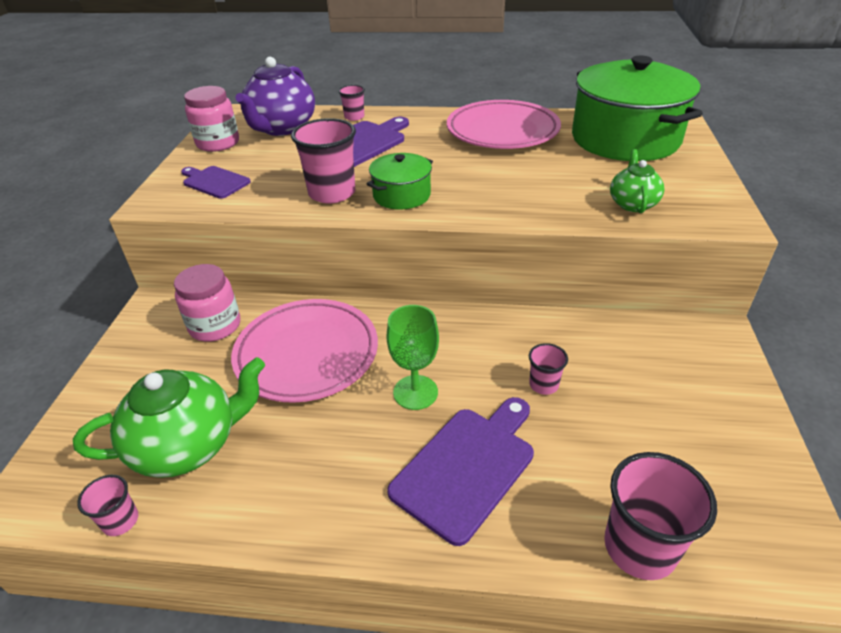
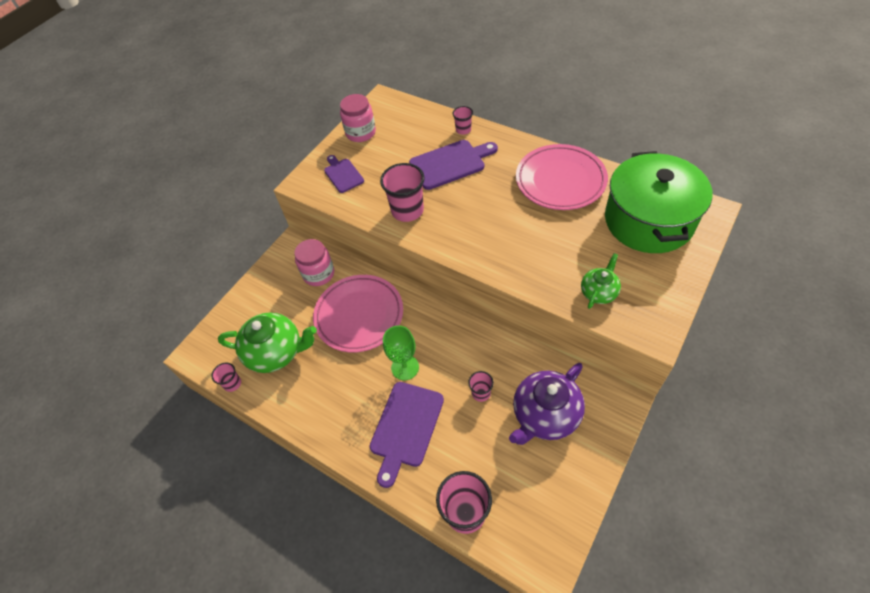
camera: 30 degrees right, 15 degrees up
(281, 128) = (408, 128): purple teapot -> purple teapot (545, 415)
(401, 195) = (449, 228): green pot -> none
(467, 467) = (405, 427): purple cutting board -> purple cutting board turned 135 degrees clockwise

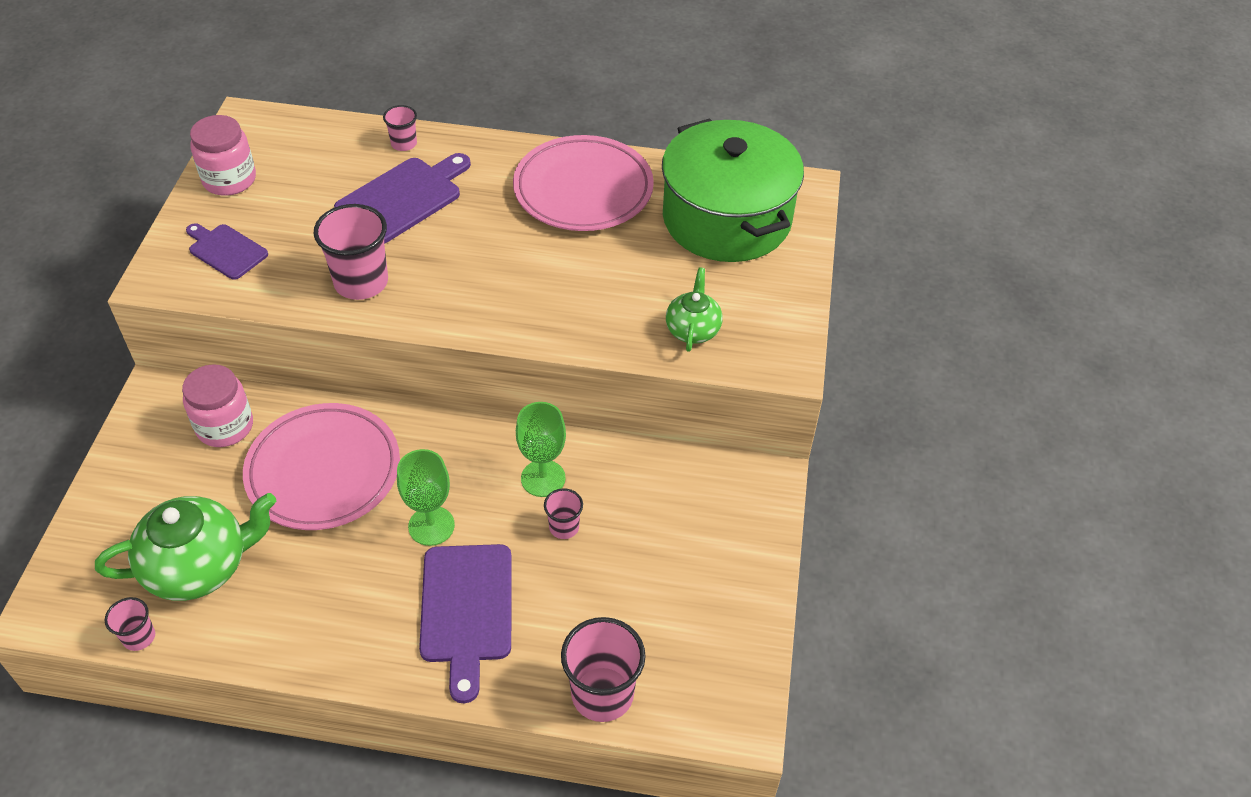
camera: 30 degrees left, 5 degrees down
(479, 357) = (543, 478): none -> green goblet
(545, 415) = (668, 529): purple teapot -> none

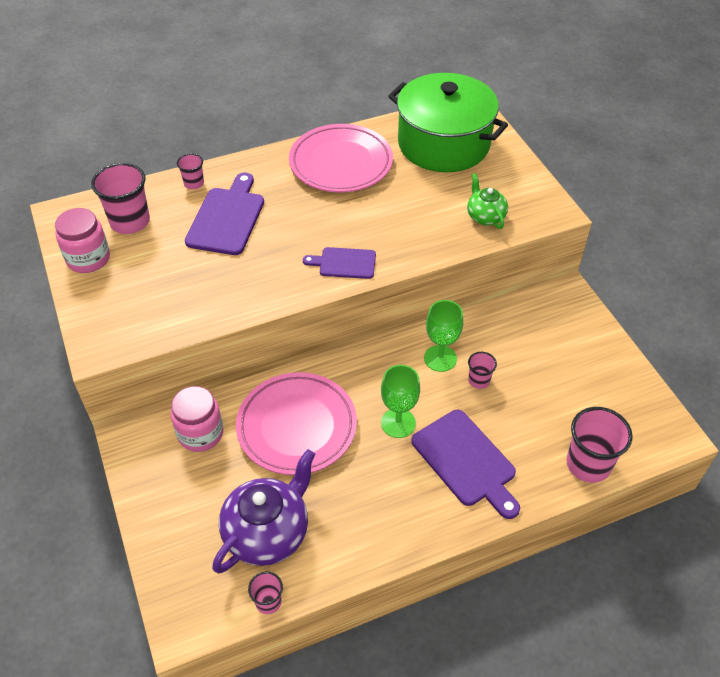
camera: 30 degrees left, 0 degrees up
(199, 566) = (268, 532): green teapot -> purple teapot
(226, 250) = (132, 306): purple cutting board -> purple cutting board (344, 263)
(361, 282) = (250, 283): pink cup -> pink cup (130, 222)

